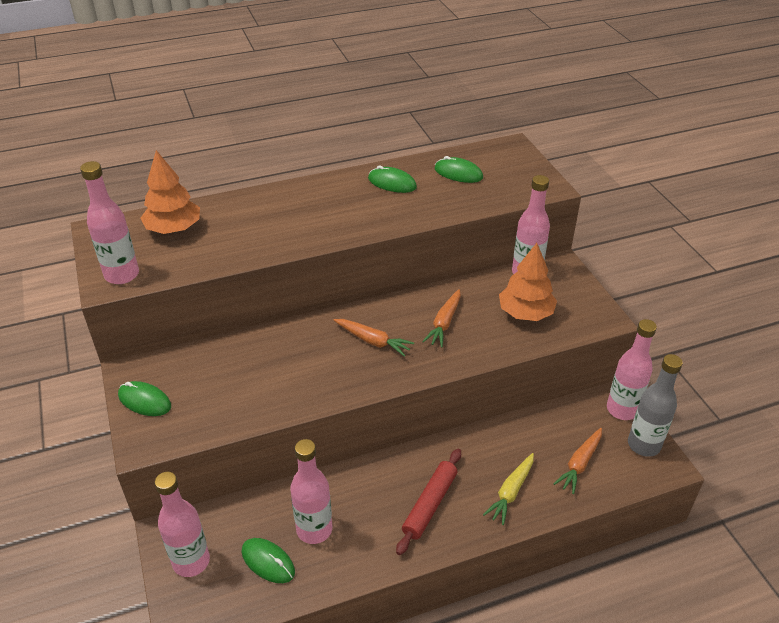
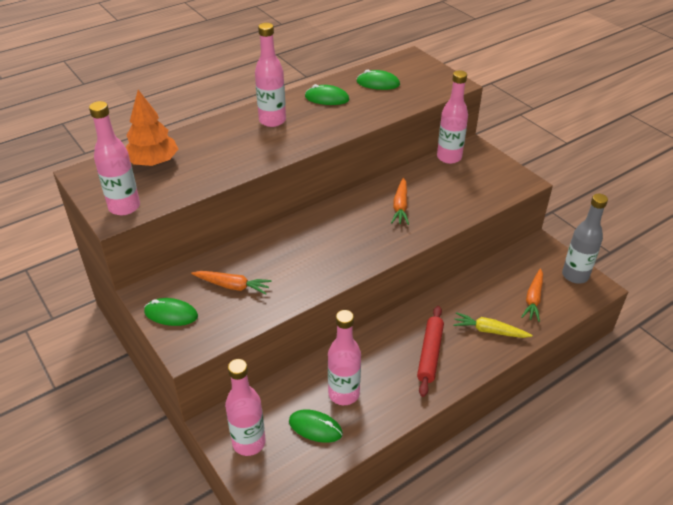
camera: 15 degrees left, 0 degrees up
(373, 341) = (348, 230): orange carrot -> orange carrot (232, 286)
(511, 492) = (489, 331): yellow carrot -> yellow carrot turned 90 degrees clockwise
(525, 313) = (461, 188): orange tree -> none
(622, 409) = (548, 253): pink bottle -> pink bottle (272, 121)

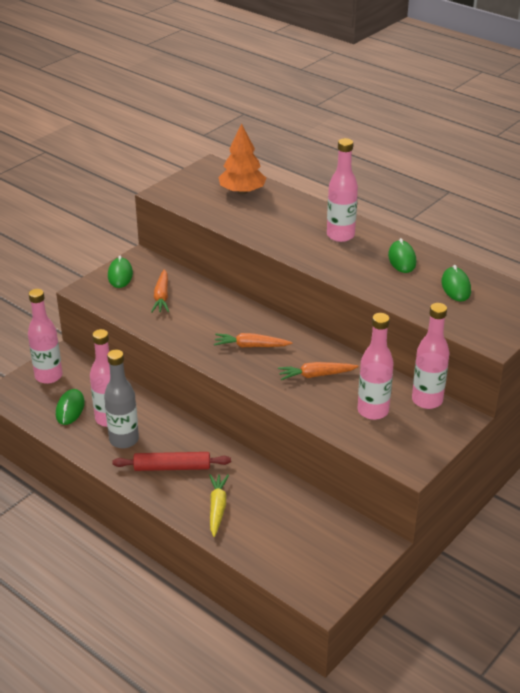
camera: 75 degrees right, 5 degrees down
(124, 207) = (177, 194): pink bottle -> pink bottle (373, 411)
(533, 299) = (279, 541): orange carrot -> orange carrot (251, 346)
(575, 275) = (335, 577): grey bottle -> grey bottle (124, 440)

